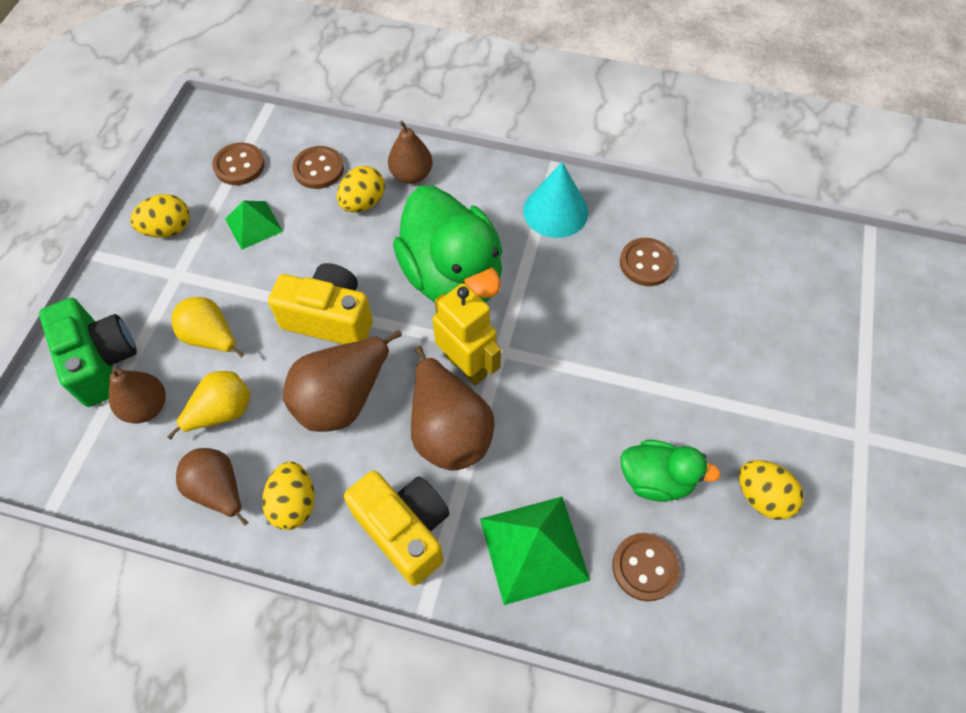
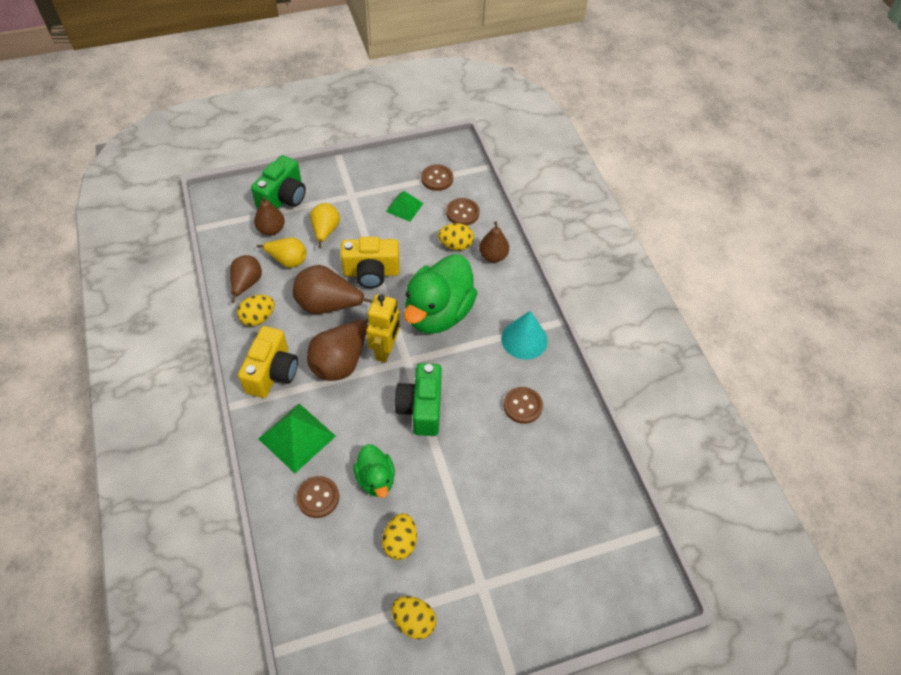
camera: 55 degrees right, 5 degrees down
(168, 229) = (375, 175): yellow egg -> yellow egg (414, 621)
(330, 318) = (371, 272): yellow camera -> yellow camera turned 105 degrees clockwise
(583, 371) = (421, 408): none -> green camera

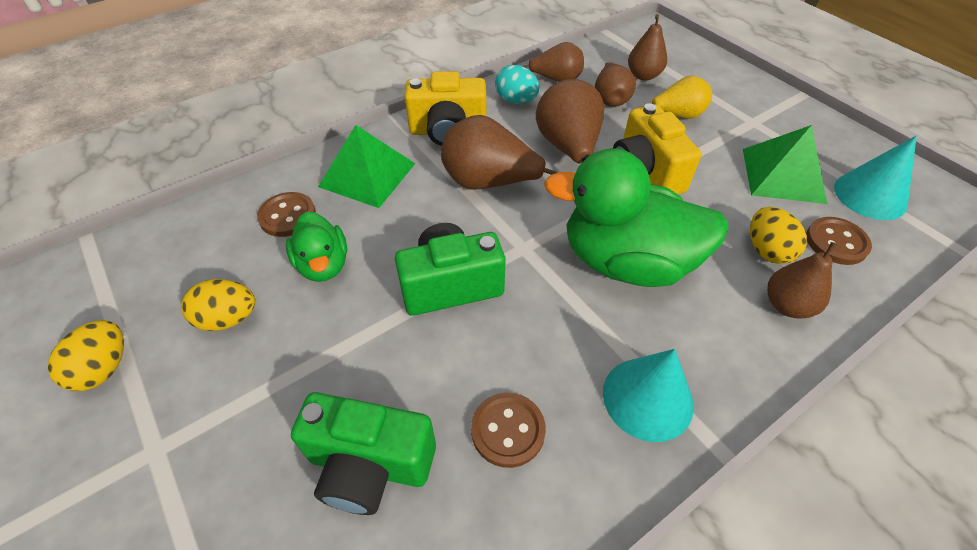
camera: 75 degrees right, 5 degrees down
(258, 318) = (516, 100): yellow egg -> turquoise egg
(283, 198) = (696, 71): green camera -> green camera (370, 465)
(288, 260) = (610, 99): yellow pear -> brown pear
(376, 479) = (323, 265): green duck -> green duck turned 75 degrees counterclockwise
(385, 349) = (530, 220): yellow robot -> none
(404, 207) = (782, 175): green pyramid -> green pyramid, size x1.61
(437, 179) = (870, 195): brown button -> turquoise cone

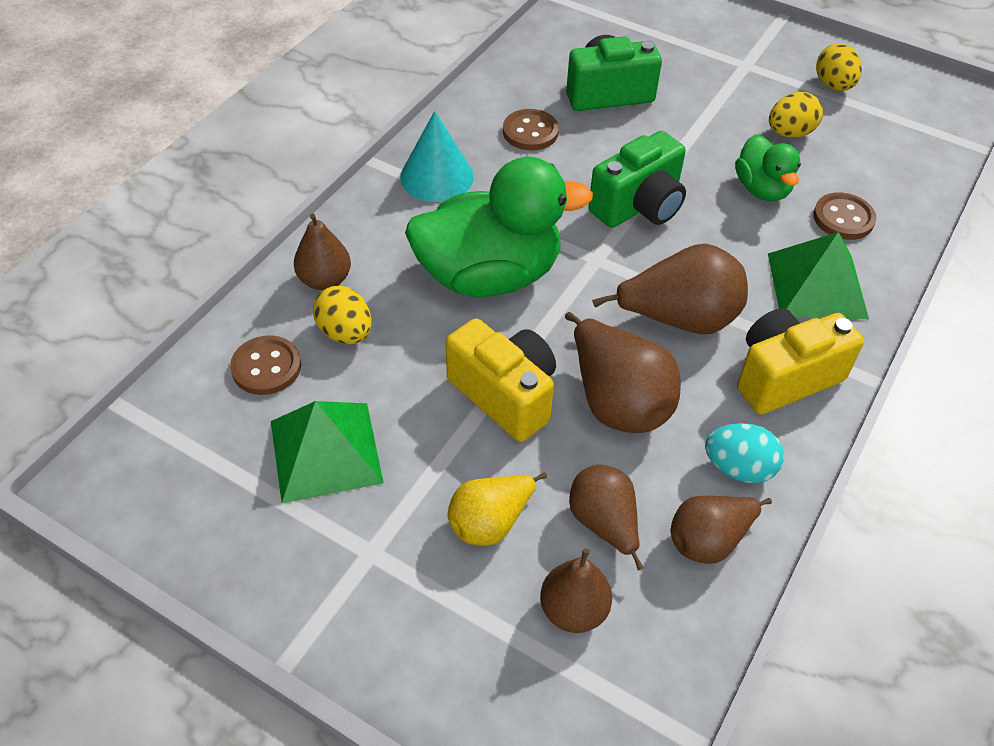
camera: 155 degrees right, 0 degrees up
(323, 265) = (762, 189): green duck -> green duck turned 150 degrees counterclockwise
(870, 195) = (211, 453): turquoise cone -> none

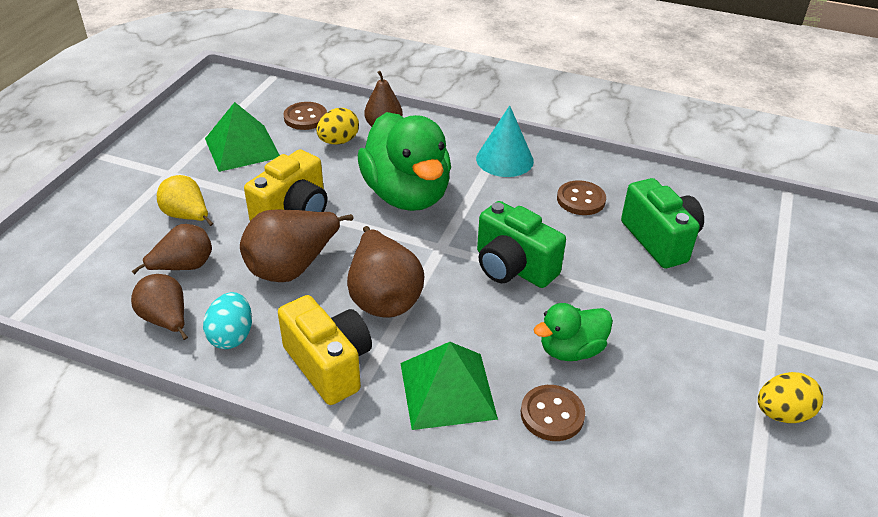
camera: 80 degrees right, 10 degrees down
(573, 610) = (118, 257): brown pear -> none
(789, 133) = (671, 372): yellow egg -> none

